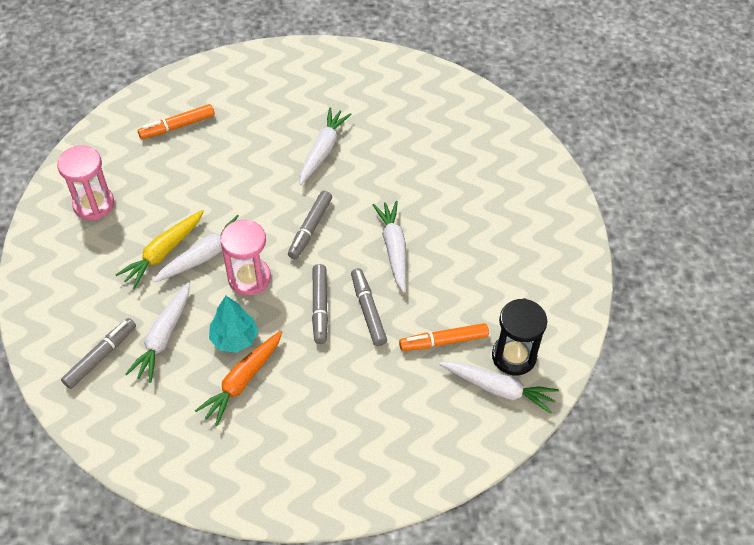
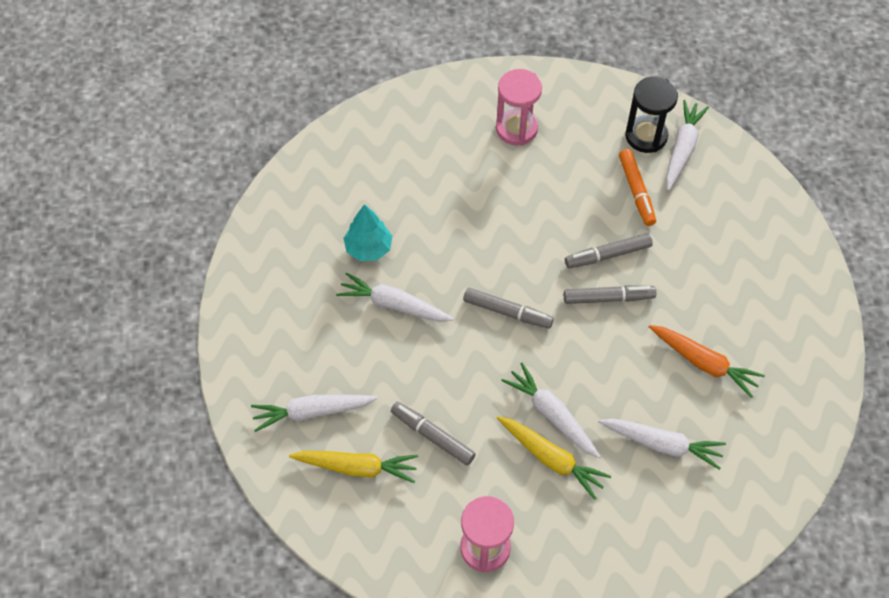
camera: 90 degrees left, 5 degrees up
(101, 356) = (693, 504): grey marker -> grey marker (432, 436)
(177, 126) = (356, 467): orange marker -> yellow carrot
(234, 338) = (655, 375): turquoise tree -> turquoise tree (368, 248)
(249, 278) = (578, 367): pink hourglass -> pink hourglass (516, 128)
(394, 249) = (529, 233): white carrot -> white carrot (312, 412)

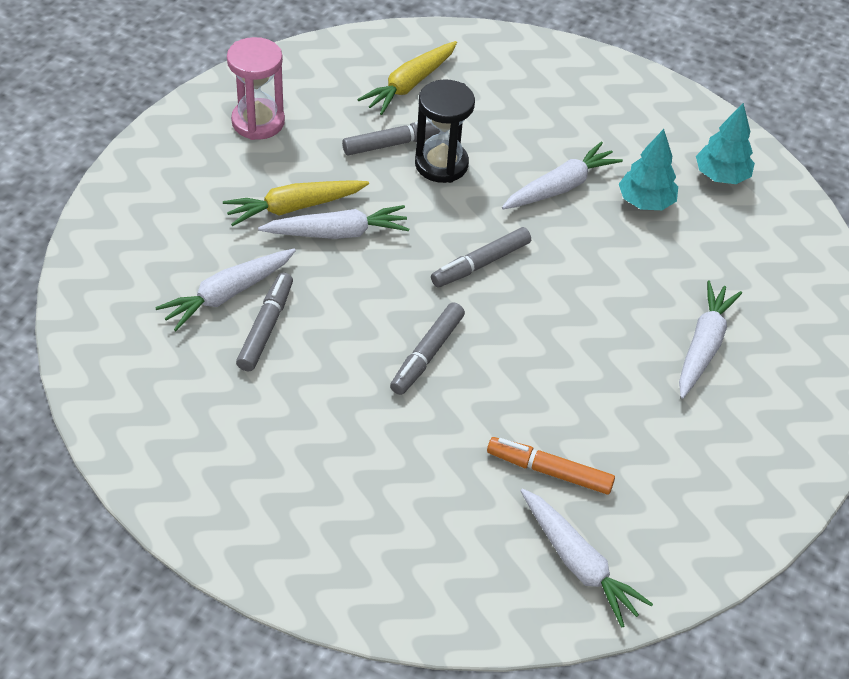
camera: 120 degrees right, 10 degrees down
(306, 217) = (721, 176): none -> turquoise tree
(312, 412) = (490, 83): white carrot -> white carrot (703, 346)
(516, 128) = (727, 410): pink hourglass -> none
(607, 255) = (482, 388): grey marker -> grey marker (266, 327)
(646, 136) = (627, 537): black hourglass -> black hourglass (441, 164)
(704, 363) = (278, 386): orange carrot -> none

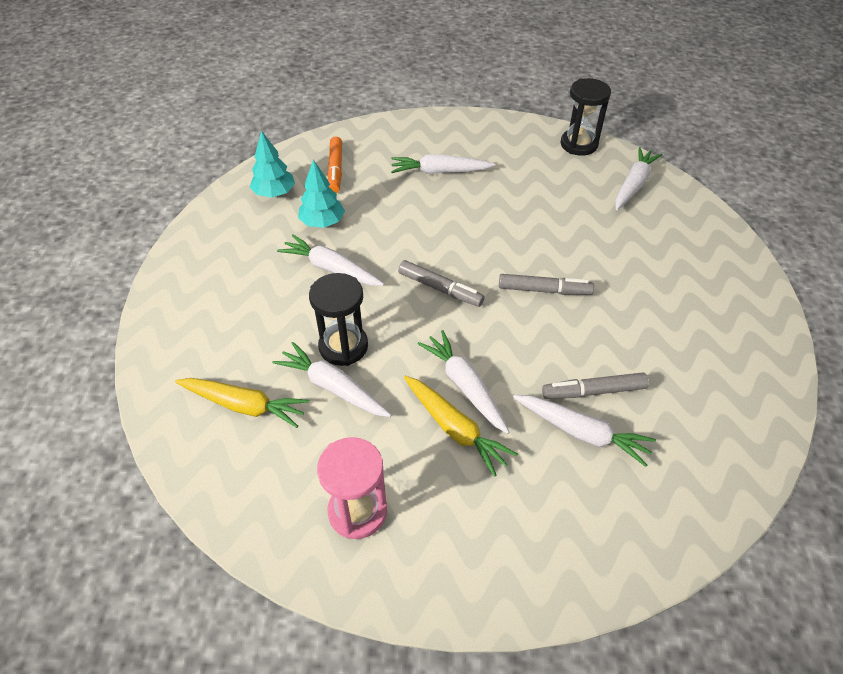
camera: 110 degrees left, 0 degrees up
(394, 143) = (333, 387): grey marker -> white carrot
(549, 471) = (585, 210): orange marker -> orange marker (335, 170)
(708, 546) = (579, 144): none -> black hourglass

